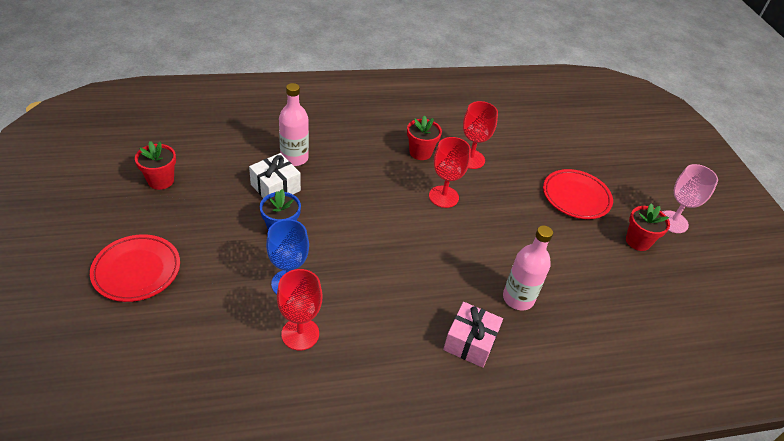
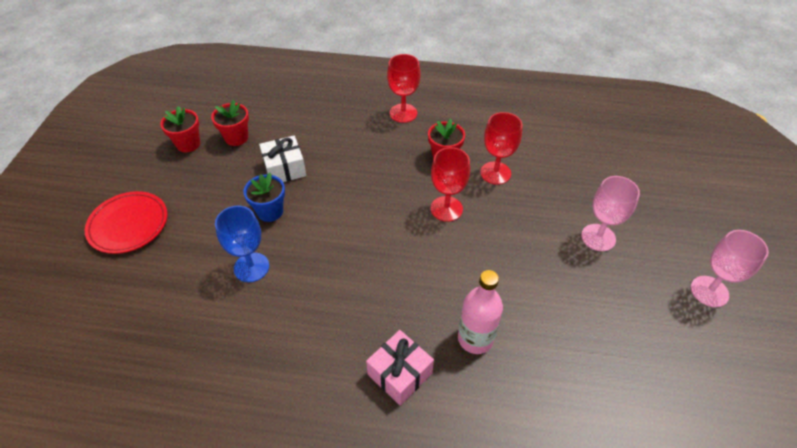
camera: 25 degrees right, 5 degrees up
(294, 158) = (316, 142): pink bottle -> none
(300, 334) = (237, 320): red goblet -> red goblet (403, 113)
(576, 197) = (598, 237): red plate -> pink goblet
(638, 241) = (651, 305): red flower pot -> red flower pot (236, 138)

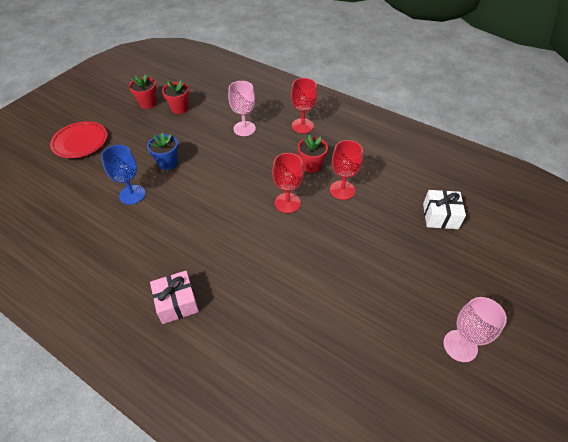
camera: 25 degrees right, 0 degrees up
(284, 168) = (196, 138): white gift -> white gift (440, 216)
(475, 338) = (245, 301): pink bottle -> none
(598, 237) = (391, 266): pink goblet -> pink goblet (244, 128)

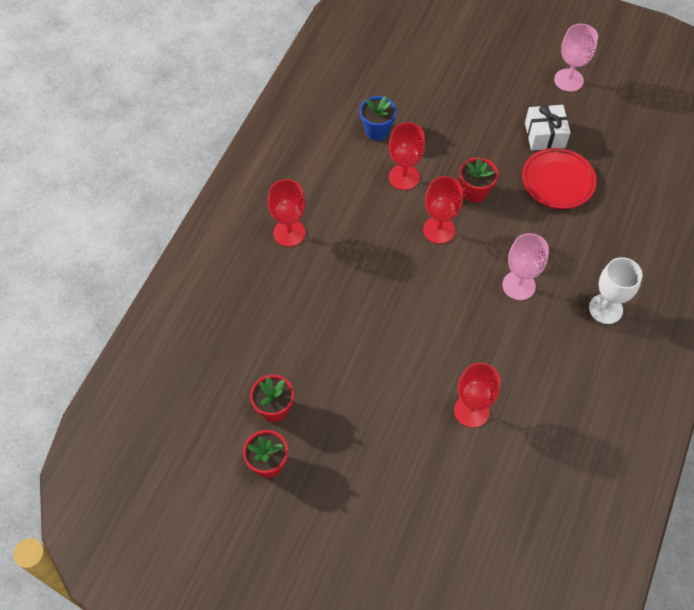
camera: 100 degrees left, 10 degrees up
(80, 142) = (384, 531): red plate -> red plate (557, 181)
(132, 194) = (471, 411): blue goblet -> red goblet
(168, 163) = (402, 386): blue flower pot -> blue flower pot (377, 131)
(177, 303) = (605, 309): pink gift -> white goblet
(244, 128) = (308, 304): pink goblet -> pink goblet (519, 285)
(311, 166) = (369, 213): red flower pot -> red flower pot (475, 192)
(440, 216) = (421, 88): white gift -> white gift (545, 135)

